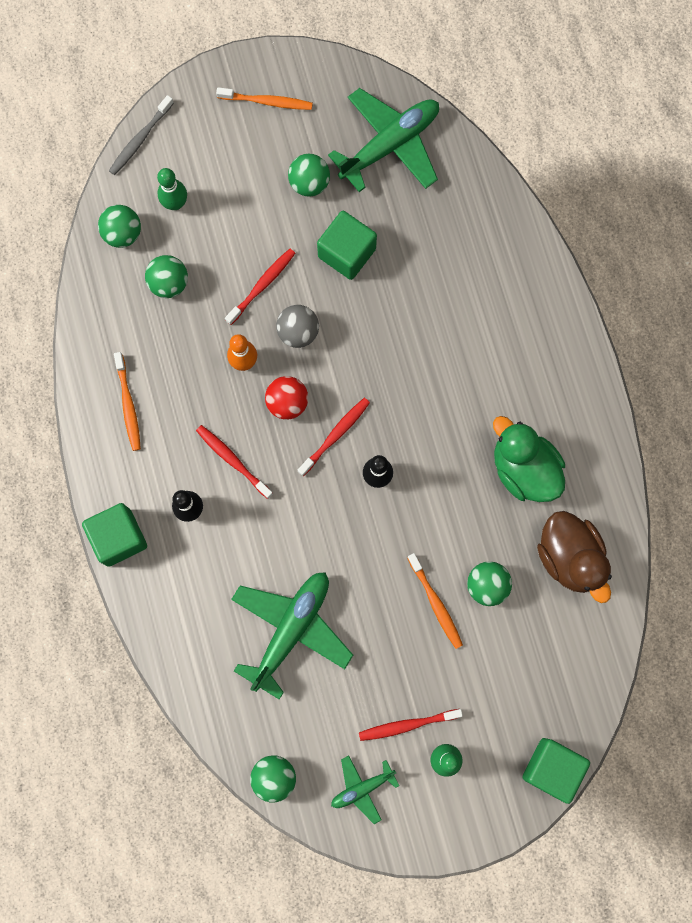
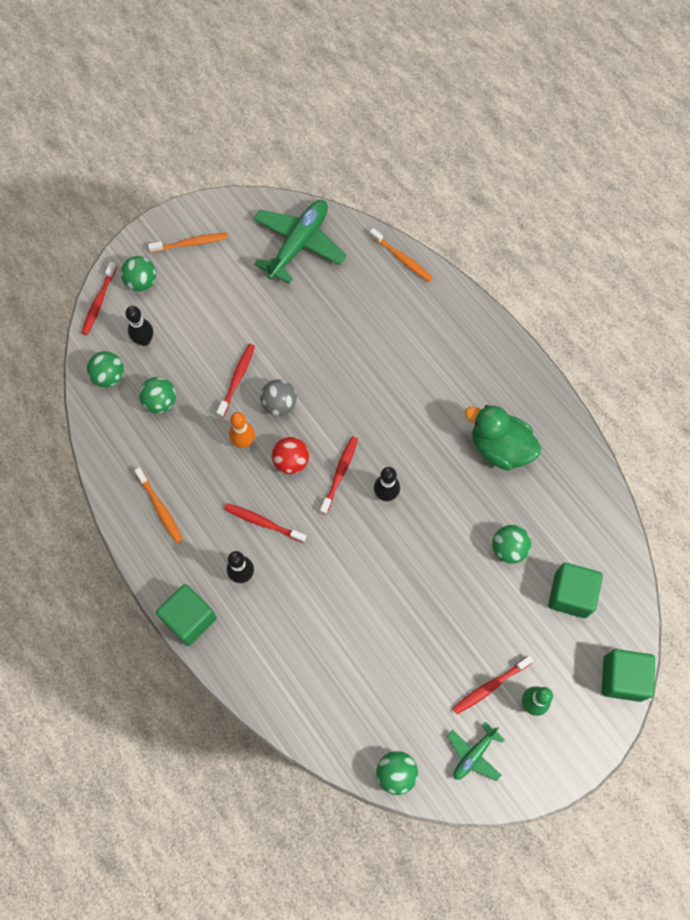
camera: 20 degrees left, 10 degrees down
(140, 139) = (99, 302): grey toothbrush -> red toothbrush
(175, 203) = (144, 340): green bowling pin -> black bowling pin
(291, 630) = (363, 643): green plane -> none
(309, 183) = (246, 291): green ball -> green ball (141, 282)
(346, 253) = (295, 333): green cube -> green cube (570, 595)
(435, 603) = (473, 578): orange toothbrush -> orange toothbrush (401, 258)
(570, 557) = (564, 503): brown duck -> none

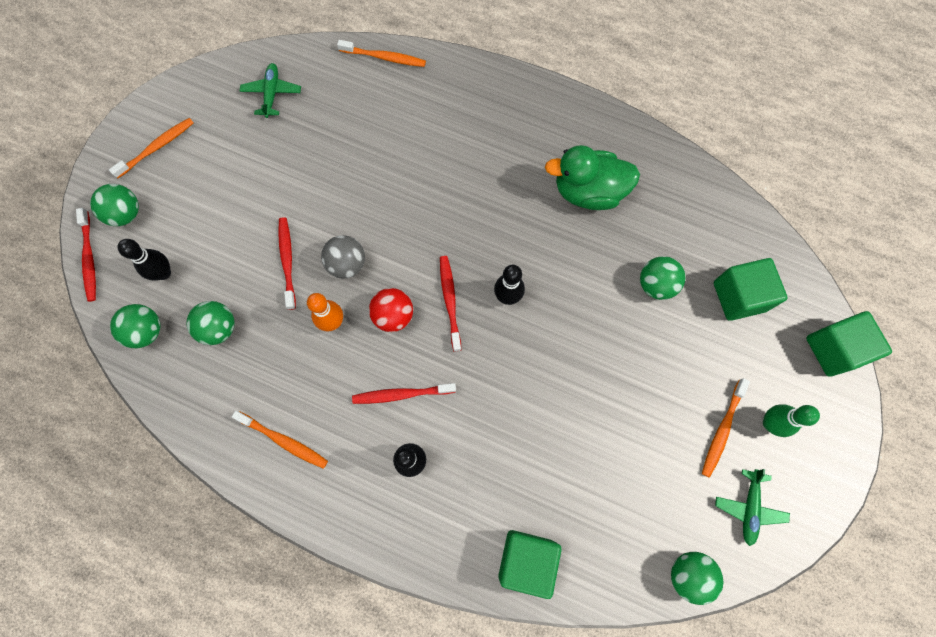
camera: 30 degrees left, 5 degrees up
(189, 619) = (384, 541): green cube -> green cube (526, 560)
(299, 244) = (272, 93): green plane -> green plane, size x0.52
(490, 686) = (722, 429): red toothbrush -> orange toothbrush

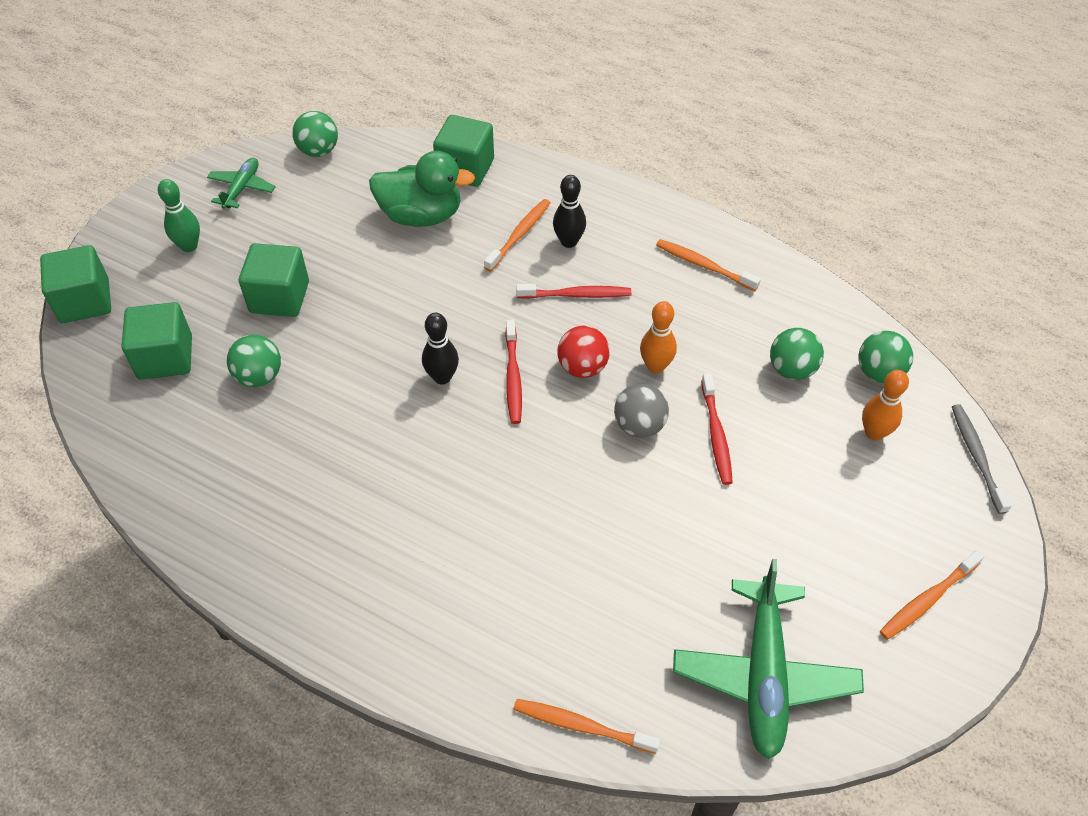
camera: 175 degrees left, 20 degrees down
(89, 258) = (976, 457): red toothbrush -> grey toothbrush
(126, 214) = (945, 508): green ball -> none
(163, 273) = (874, 433): black bowling pin -> orange bowling pin
(272, 93) = (764, 675): green plane -> green plane, size x1.91
(588, 192) = (308, 489): green duck -> green duck (421, 215)
(666, 368) = (279, 297): none -> green cube
(722, 429) = (241, 244): orange toothbrush -> orange toothbrush (519, 235)

